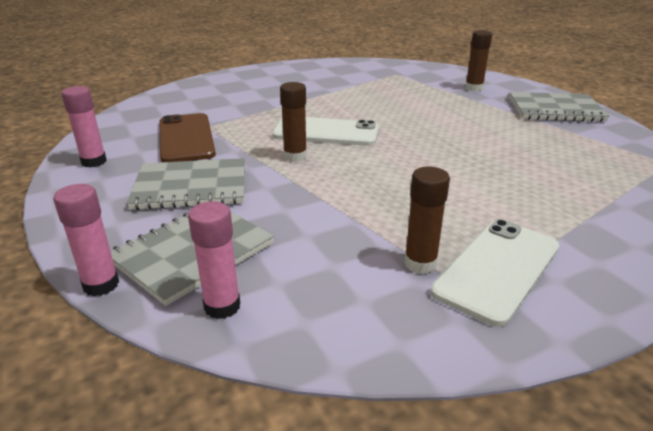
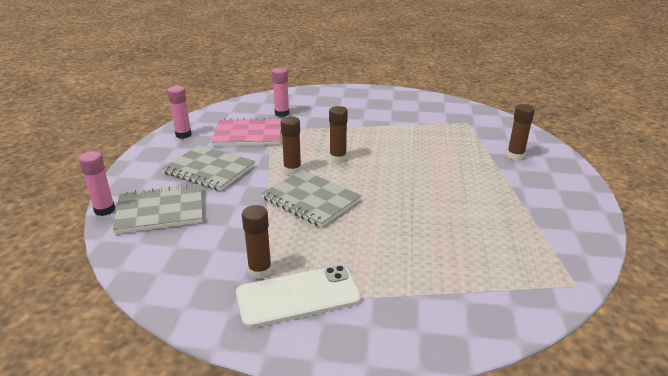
camera: 35 degrees right, 0 degrees up
(186, 138) = (248, 134): brown phone -> pink notebook
(222, 306) = (136, 246): pink glue stick -> pink glue stick (282, 113)
(326, 132) = (338, 158): white phone -> brown glue stick
(555, 109) = (558, 200): grey notebook -> grey notebook (311, 199)

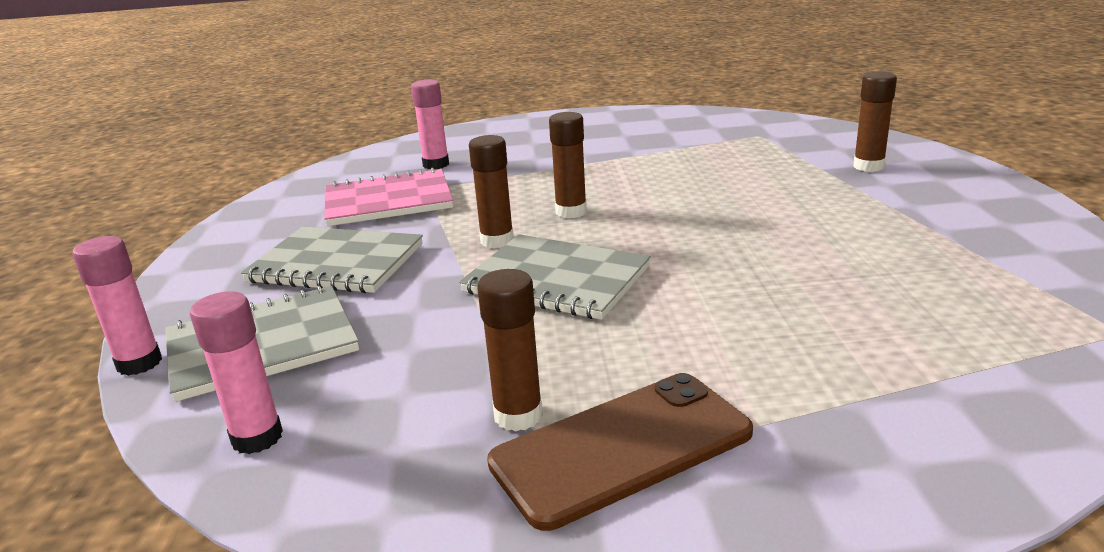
camera: 10 degrees left, 5 degrees down
(183, 135) = (263, 218): pink glue stick -> pink glue stick (257, 438)
(298, 296) = (621, 447): white phone -> brown phone

